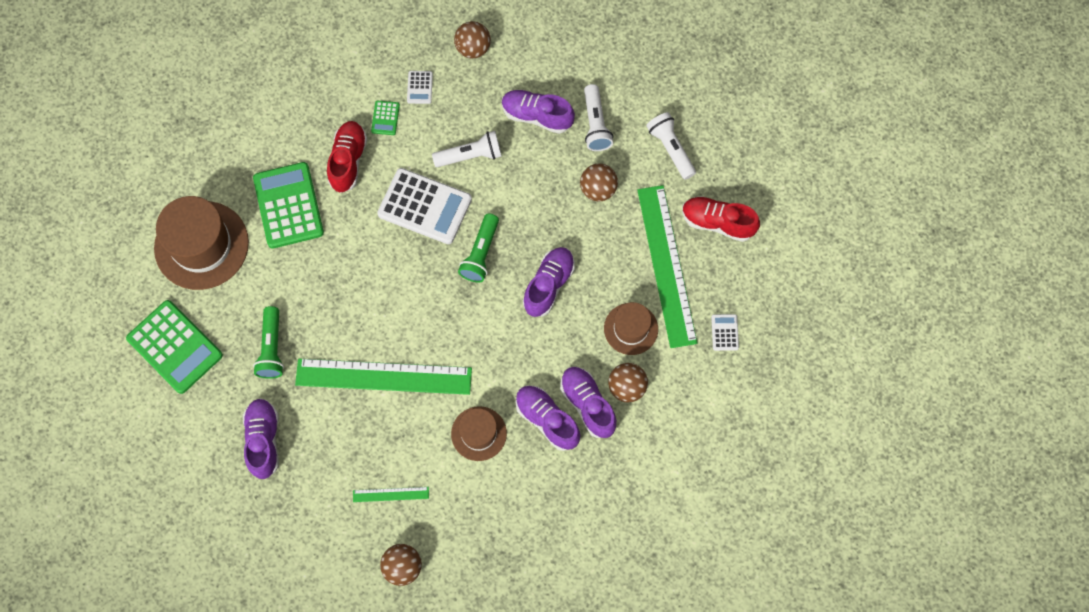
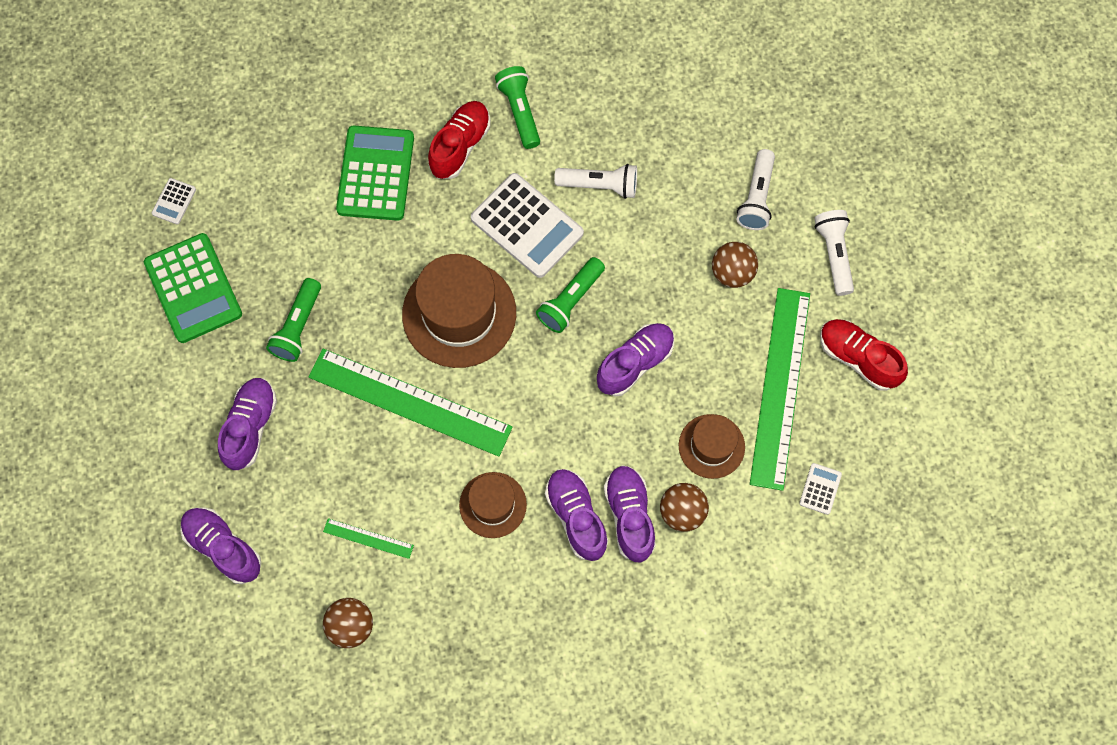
camera: 20 degrees right, 0 degrees up
(201, 245) = (264, 185): brown hat -> brown hat (459, 314)
(385, 118) = (519, 111): green calculator -> green flashlight
(419, 87) = (571, 90): white calculator -> white calculator (174, 201)
(473, 48) = (647, 65): brown ball -> none
(537, 116) = (692, 165): purple shoe -> purple shoe (223, 547)

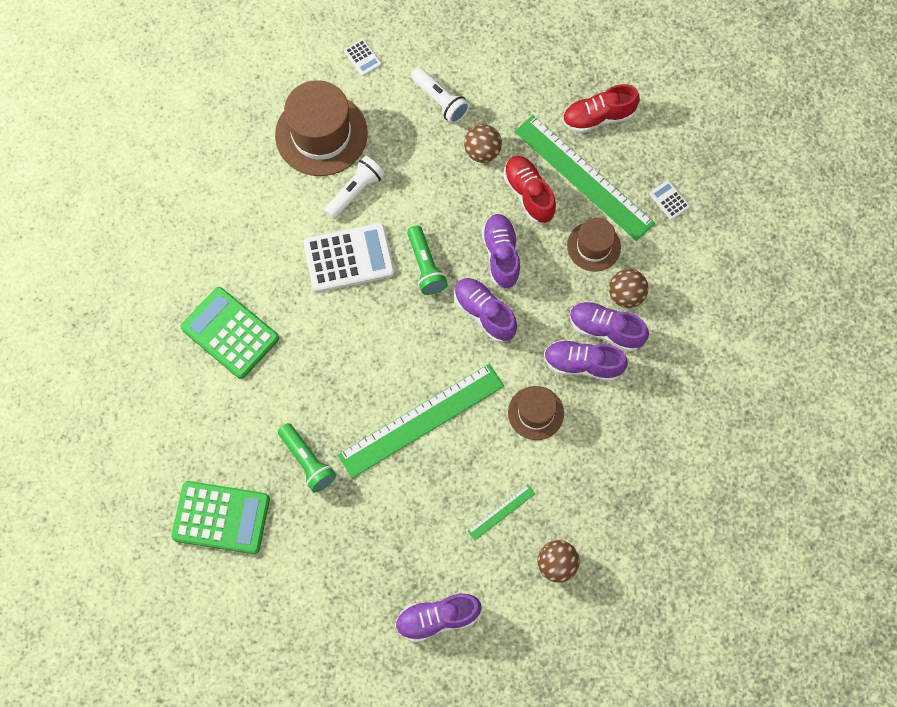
camera: 55 degrees left, 0 degrees up
(174, 201) = (140, 489): white calculator -> white calculator (362, 58)
(250, 427) = (360, 542): purple shoe -> purple shoe (484, 313)
(459, 314) = (380, 345): brown hat -> brown hat (321, 134)
(460, 146) = (254, 262): red shoe -> red shoe (529, 194)
(519, 111) = (258, 206): green flashlight -> none
(834, 254) = (516, 82): white flashlight -> none

